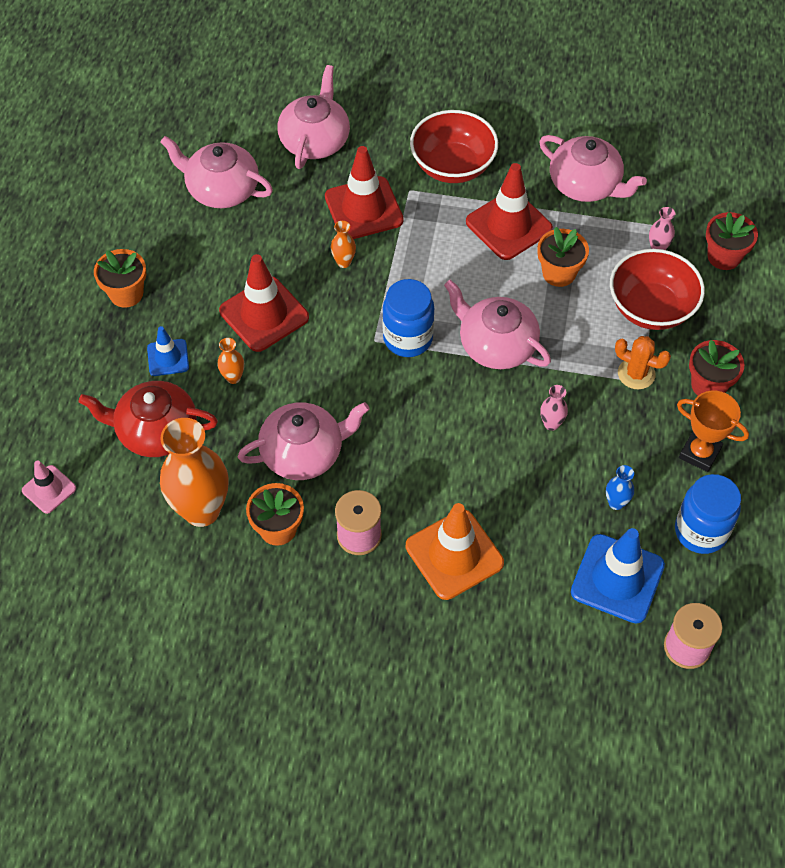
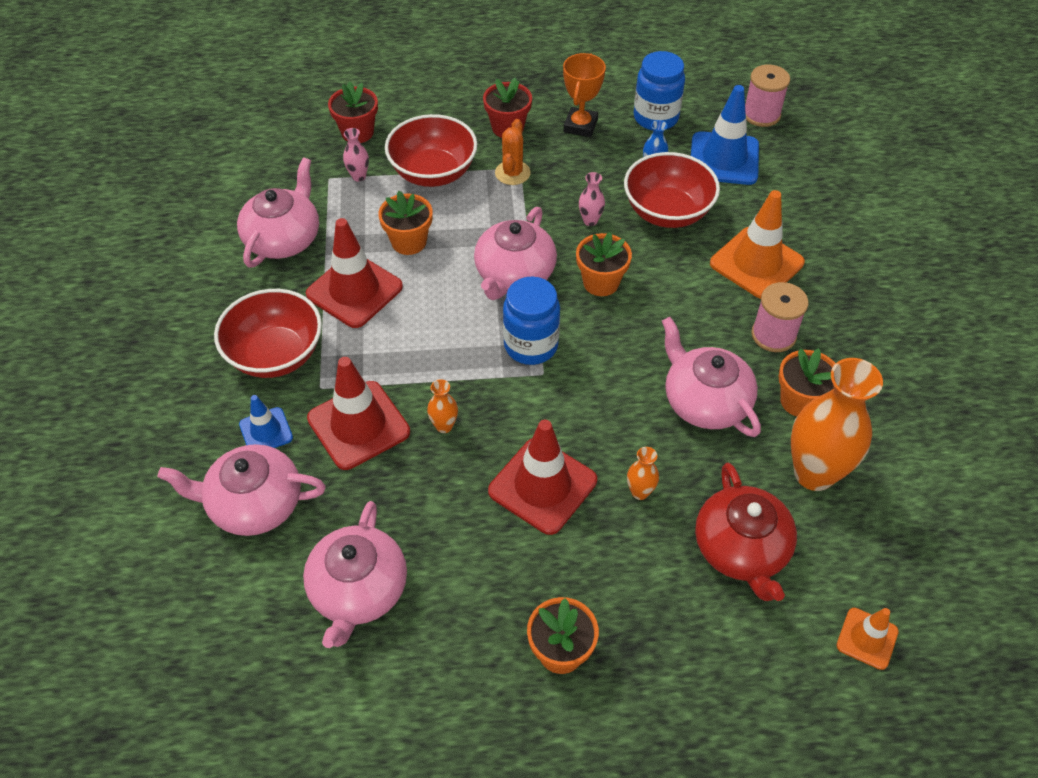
camera: 105 degrees left, 5 degrees down
(49, 489) = (867, 638): pink traffic cone -> orange traffic cone
(168, 358) = (639, 569): blue traffic cone -> blue traffic cone (266, 431)
(466, 411) = (601, 282): none -> orange flower pot
(547, 496) = (667, 212): none -> red bowl

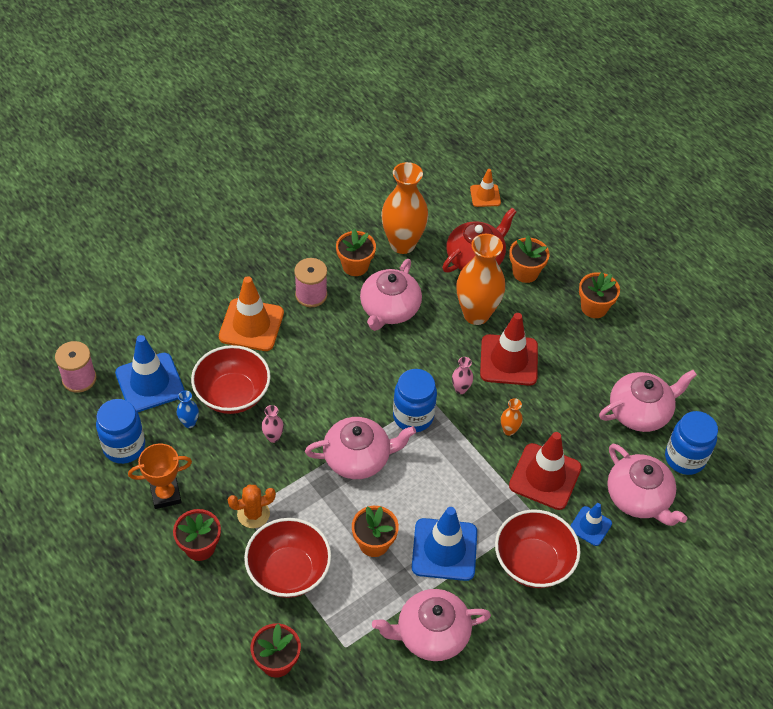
camera: 125 degrees left, 0 degrees up
(256, 595) = (684, 458): none -> blue jar
(354, 290) = (444, 549): red traffic cone -> blue traffic cone
(359, 176) = (329, 624): pink vase -> pink vase (460, 389)
(601, 282) = (330, 403): orange flower pot -> orange flower pot (525, 272)
(640, 492) = (476, 314): orange vase -> orange vase, size x2.34

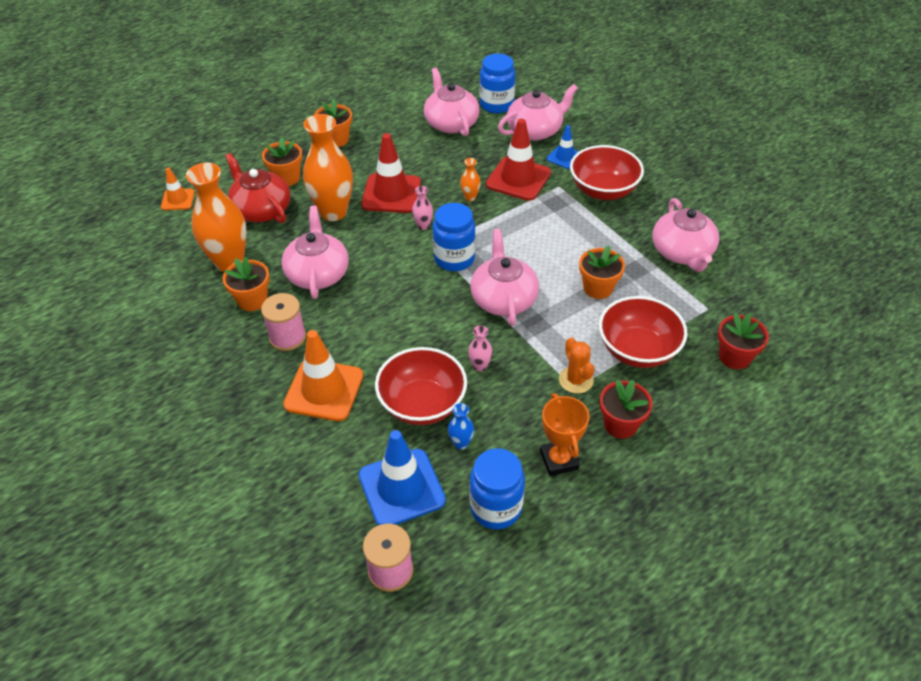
camera: 85 degrees left, 5 degrees down
(389, 309) = (318, 274): pink teapot -> pink teapot turned 120 degrees counterclockwise
(444, 549) = (598, 242): blue traffic cone -> none

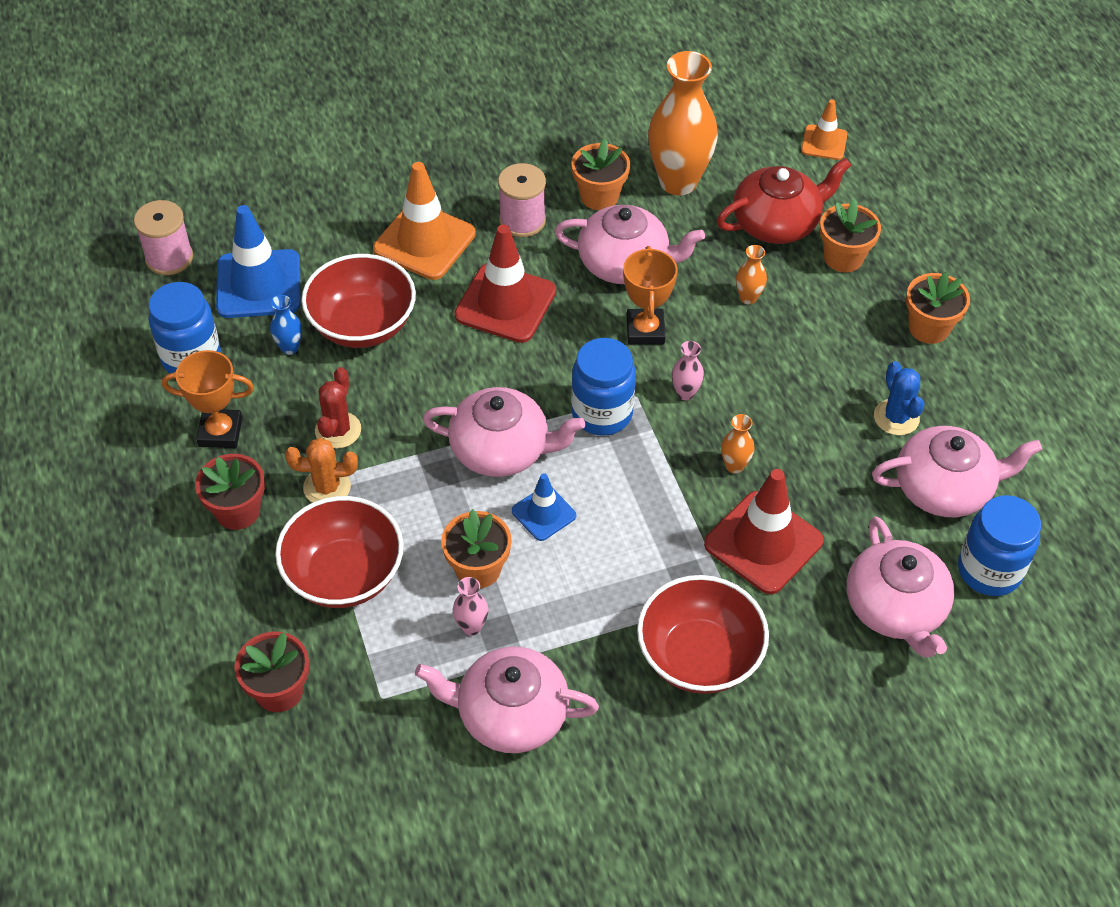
camera: 105 degrees right, 5 degrees up
(333, 212) = (748, 298): orange vase -> orange vase, size x0.43
(377, 252) = (645, 330): none -> orange trophy
(391, 194) = (772, 370): red traffic cone -> red traffic cone (505, 303)
(409, 144) = (896, 417): none -> blue cactus
(480, 366) = (395, 393): pink vase -> pink vase (471, 627)
(525, 389) = (338, 430): none -> red cactus
(564, 157) = (805, 629): blue traffic cone -> blue traffic cone (543, 513)

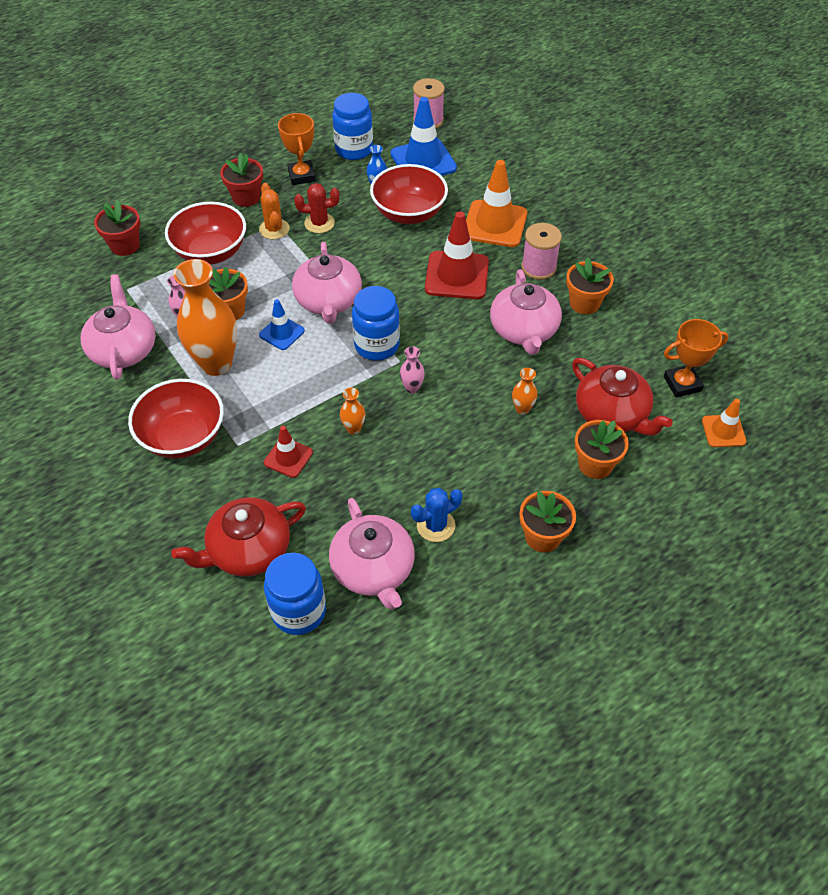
camera: 75 degrees right, 0 degrees up
(645, 330) = (463, 354): orange trophy -> orange trophy (682, 384)
(678, 182) = (624, 345): orange vase -> orange vase (216, 363)
(763, 542) = (288, 457): red traffic cone -> red traffic cone, size x0.55
(895, 608) = (248, 550): pink teapot -> red teapot

